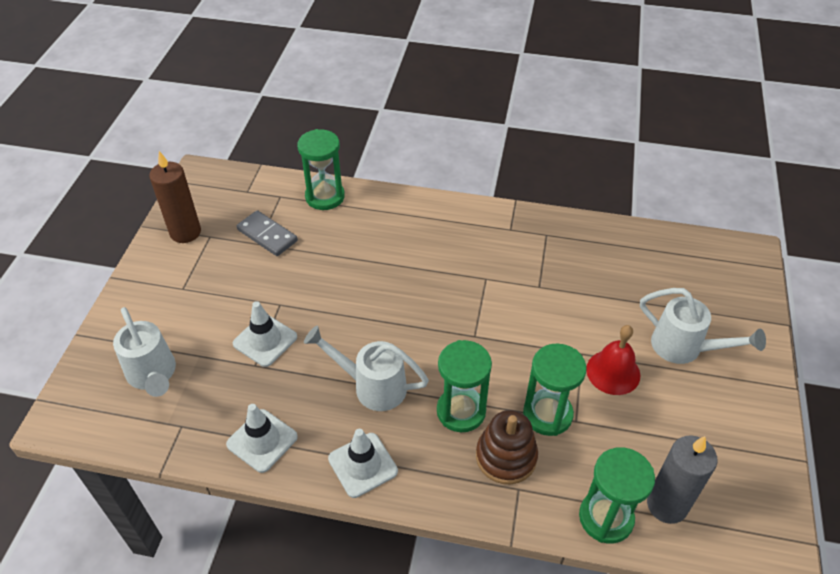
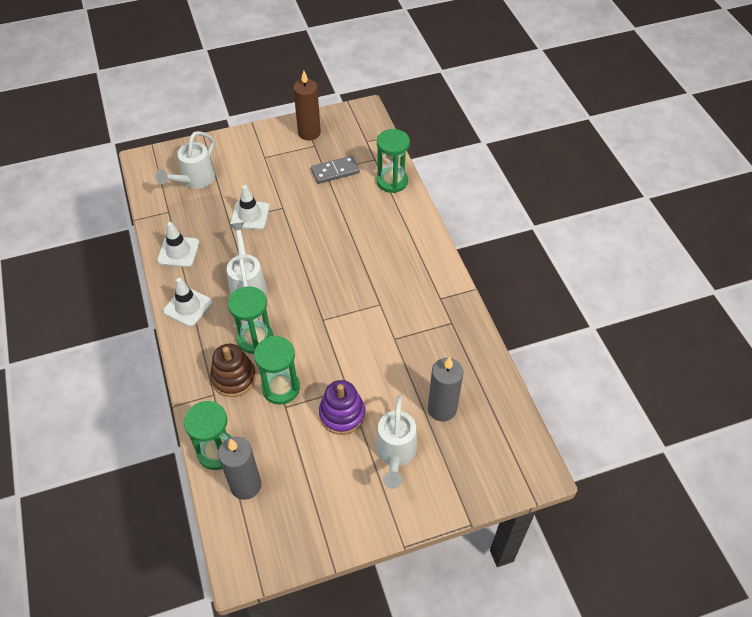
camera: 60 degrees right, 5 degrees up
(267, 235) = (335, 171): grey domino -> grey domino turned 60 degrees clockwise
(613, 372) = (342, 414): red bell -> purple stacking toy
(647, 288) = (442, 409): none -> grey candle

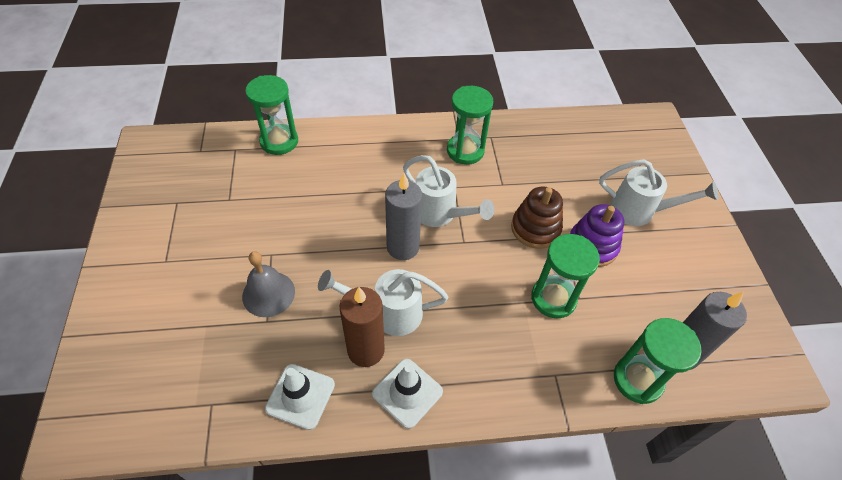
camera: 80 degrees left, 0 degrees up
(194, 180) = (163, 359): white watering can -> white watering can (440, 214)
(234, 378) = (533, 348): brown stacking toy -> brown stacking toy (535, 228)
(250, 215) = (268, 294): white traffic cone -> grey bell
(255, 339) = (478, 315): green hourglass -> green hourglass (465, 151)
(309, 133) = (149, 204): brown candle -> brown candle (366, 350)
(335, 171) = (235, 189): grey domino -> none
(442, 409) = (590, 166): grey candle -> grey candle (403, 247)

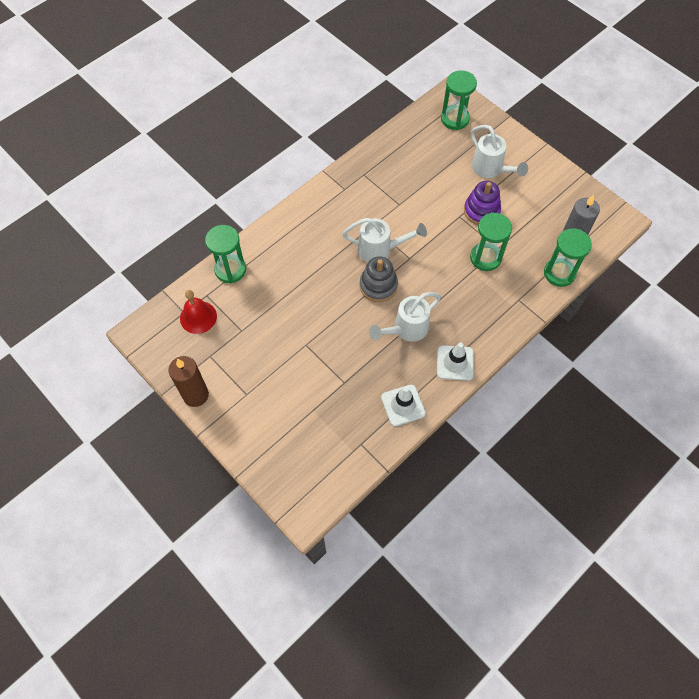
camera: 35 degrees left, 10 degrees up
(206, 162) = (198, 317): none -> red bell
(268, 294) = (329, 367): grey bell -> none
(366, 350) = (413, 358): brown candle -> brown candle (195, 395)
(403, 247) = (378, 286): grey candle -> grey stacking toy
(465, 151) = (357, 195): green hourglass -> green hourglass (454, 119)
(535, 228) = (442, 221): brown stacking toy -> none
(640, 211) = (490, 169): white watering can -> white watering can turned 75 degrees clockwise

